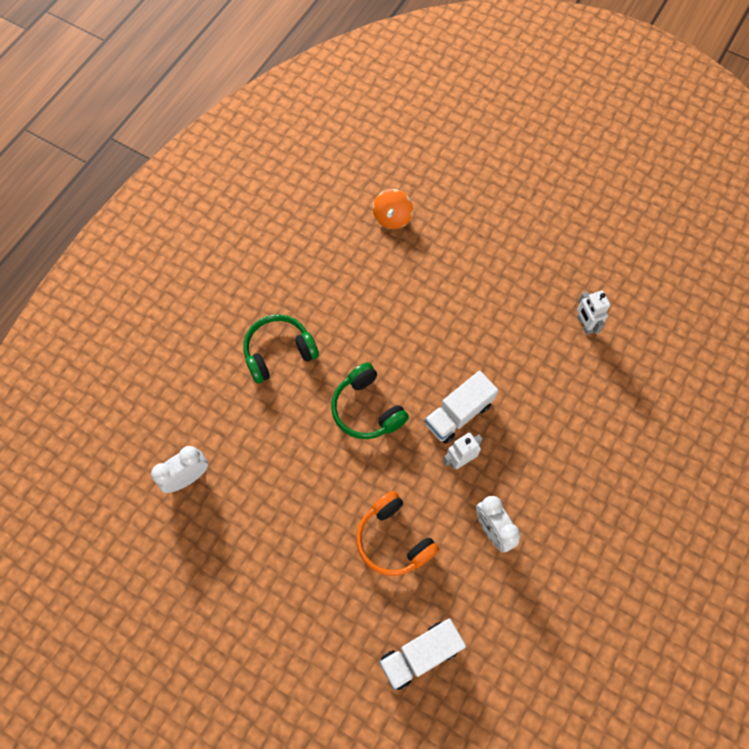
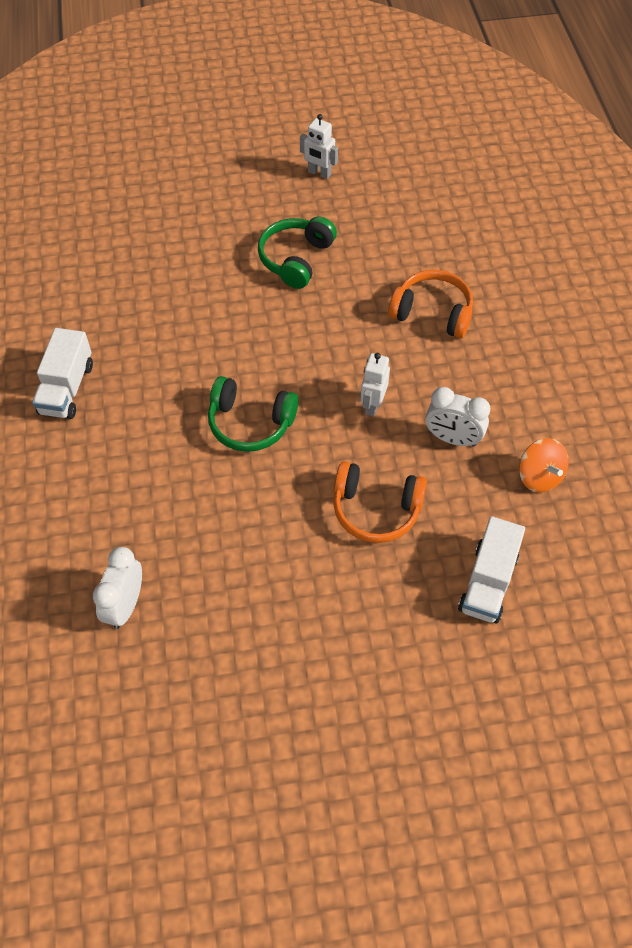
camera: 40 degrees left, 10 degrees down
(279, 352) = (119, 434): green headphones -> green headphones (296, 259)
(392, 218) = (127, 257): orange spinning top -> orange spinning top (539, 476)
(458, 414) = (337, 371): white truck -> white truck (67, 388)
(568, 419) = (432, 312): none -> orange headphones
(584, 325) = (378, 235): white robot -> white robot (319, 173)

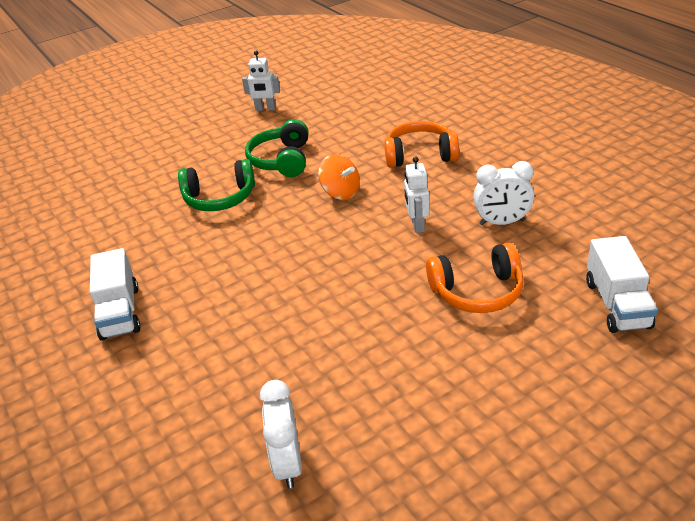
camera: 20 degrees left, 20 degrees down
(250, 423) = (317, 274): green headphones -> green headphones (219, 198)
(539, 476) = (592, 220): orange spinning top -> orange spinning top (340, 192)

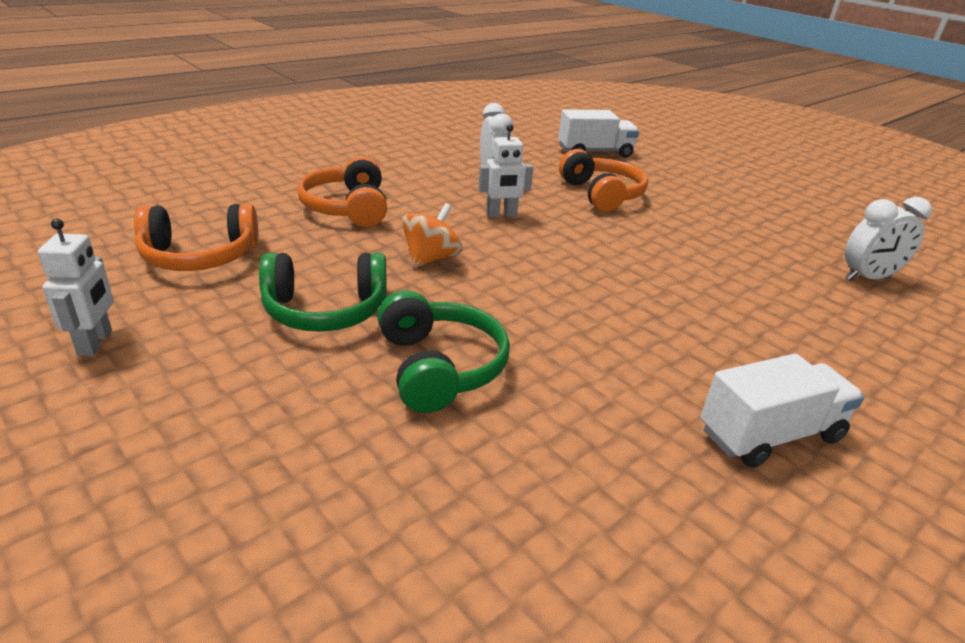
camera: 105 degrees left, 5 degrees down
(346, 117) = (200, 256): none -> orange headphones

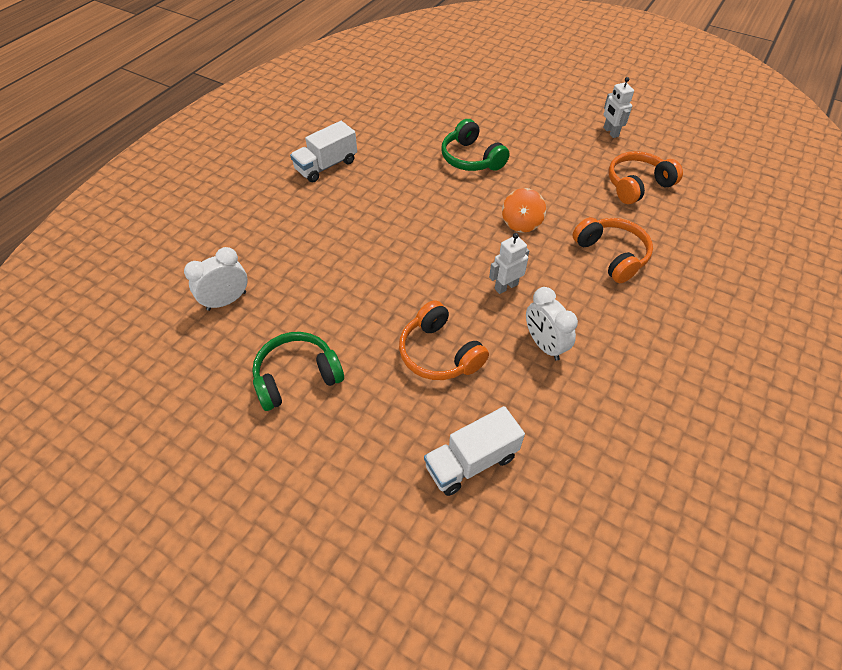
camera: 165 degrees right, 20 degrees up
(325, 310) = (542, 172): green headphones -> green headphones (297, 377)

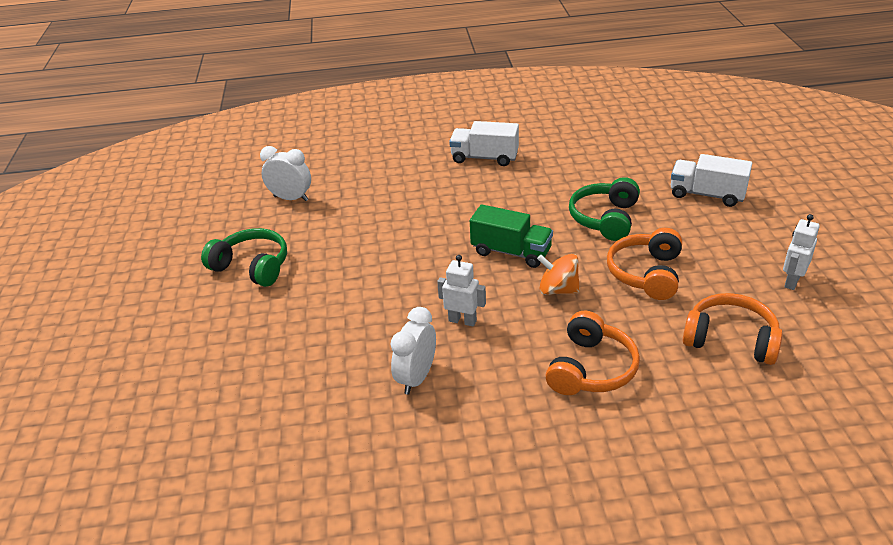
camera: 55 degrees right, 15 degrees down
(439, 353) = (343, 322): orange headphones -> orange headphones (646, 274)
(456, 220) = (511, 252): none -> green truck
(471, 461) = (248, 395): white truck -> white truck (707, 194)
(521, 223) = (558, 290): orange spinning top -> orange spinning top turned 45 degrees clockwise

